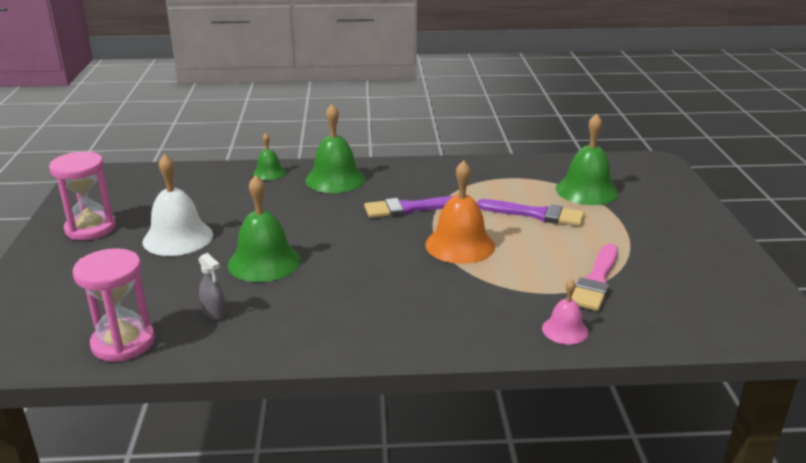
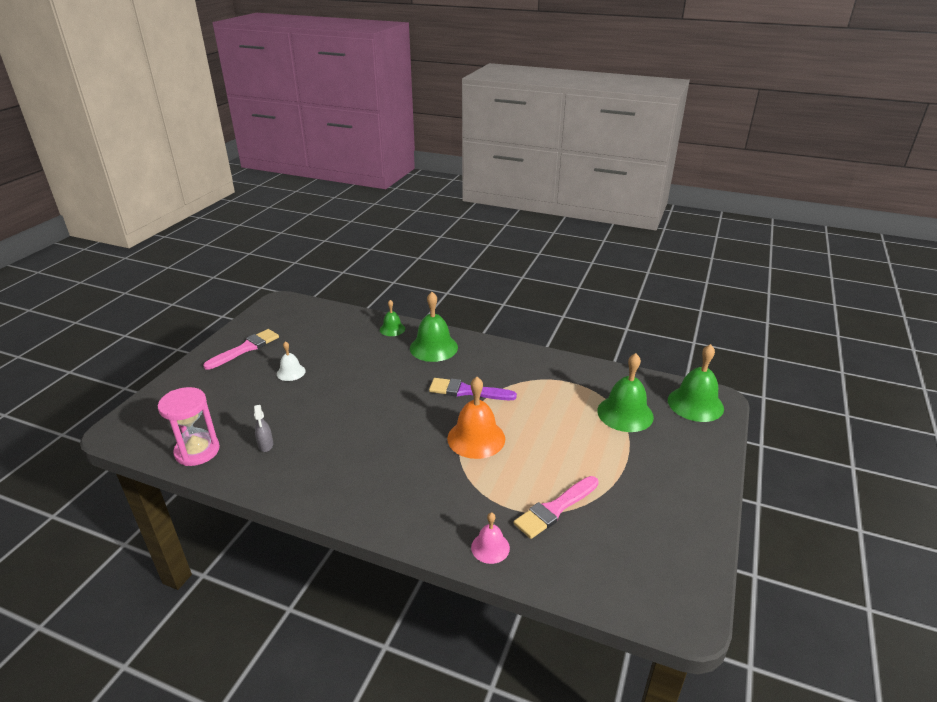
camera: 25 degrees right, 5 degrees up
(90, 229) = (245, 348): pink hourglass -> pink brush
(178, 238) = (291, 372): white bell -> white bell, size x0.55
(264, 262) = (328, 411): green bell -> green bell (695, 404)
(536, 214) = (561, 426): purple brush -> none

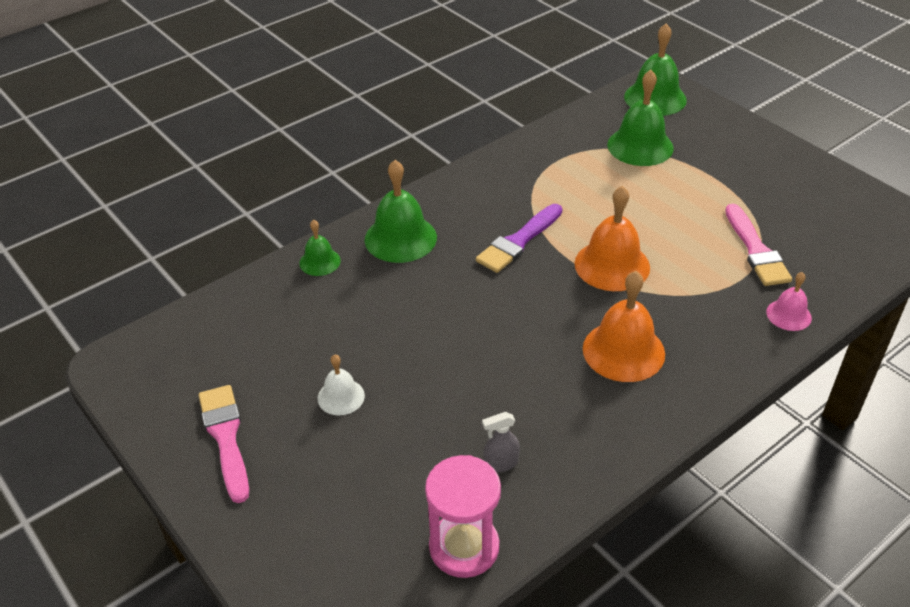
camera: 60 degrees left, 10 degrees up
(266, 445) = (501, 463): grey spray bottle -> grey spray bottle turned 150 degrees clockwise
(392, 468) = (623, 351): none -> orange bell

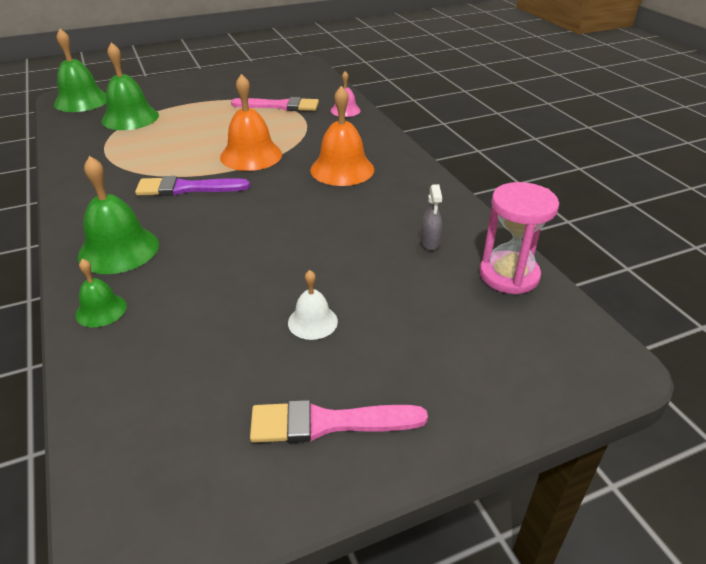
camera: 75 degrees left, 5 degrees down
(518, 241) = (186, 188): purple brush -> purple brush turned 120 degrees clockwise

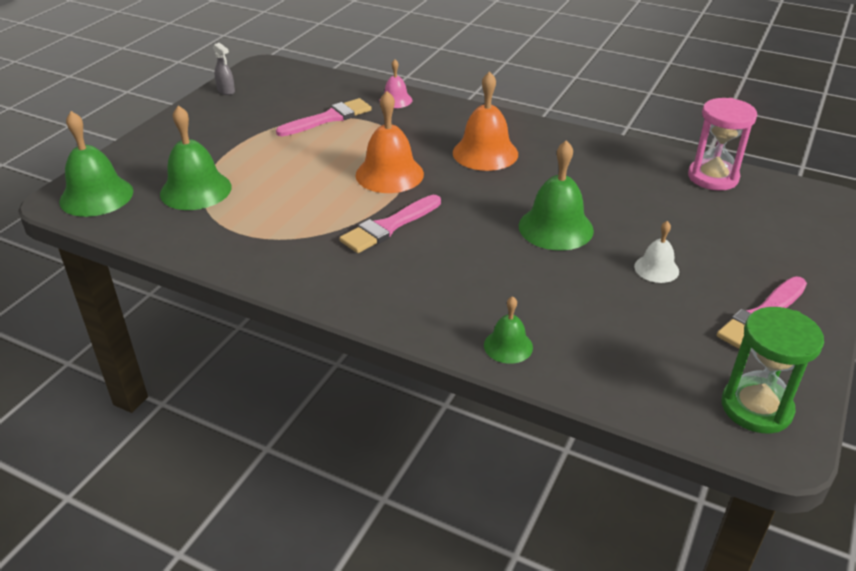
camera: 40 degrees left, 0 degrees up
(118, 249) = (431, 300): green bell -> green bell (555, 228)
(169, 499) = (756, 407): none -> green hourglass
(186, 188) = (389, 227): purple brush -> pink brush
(430, 242) = (636, 179): grey spray bottle -> grey spray bottle (226, 91)

